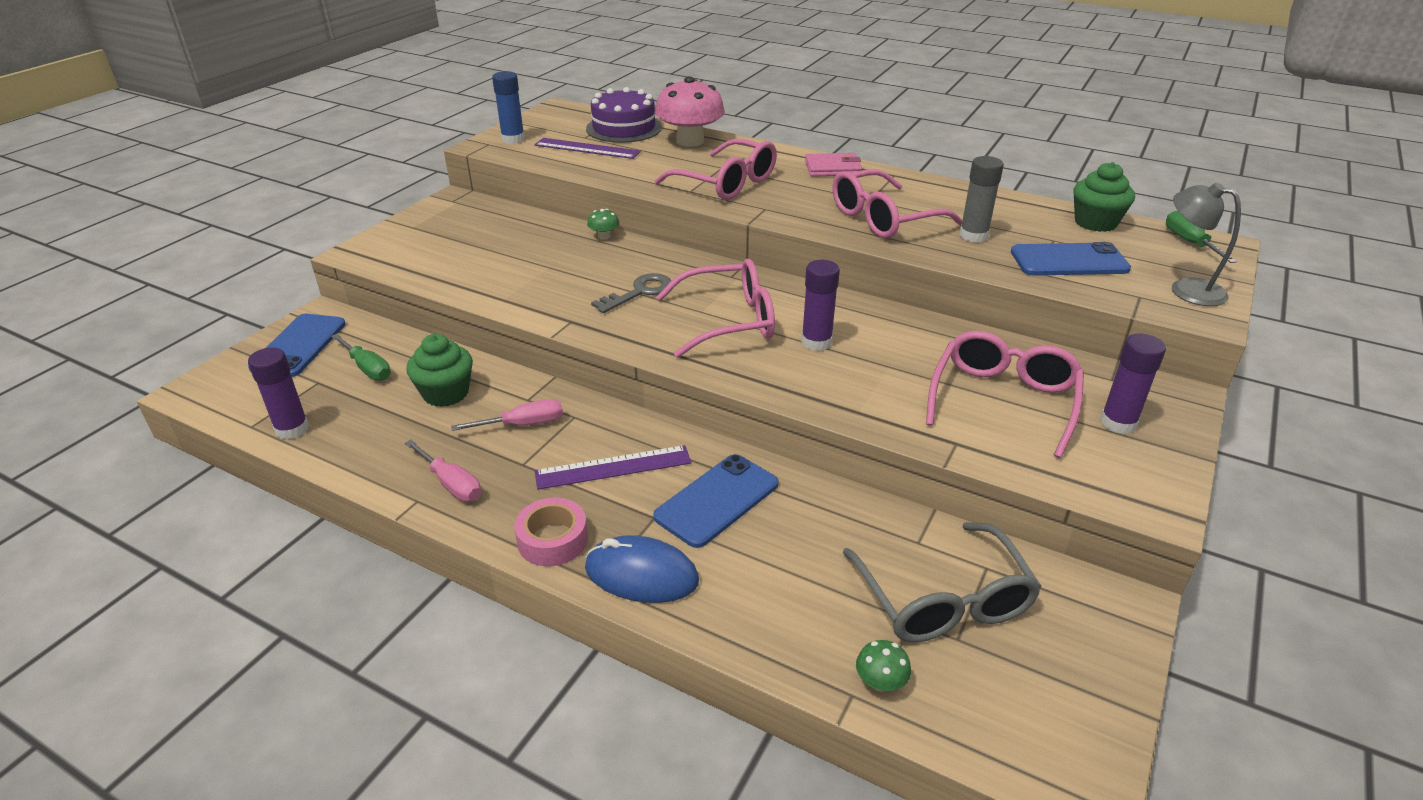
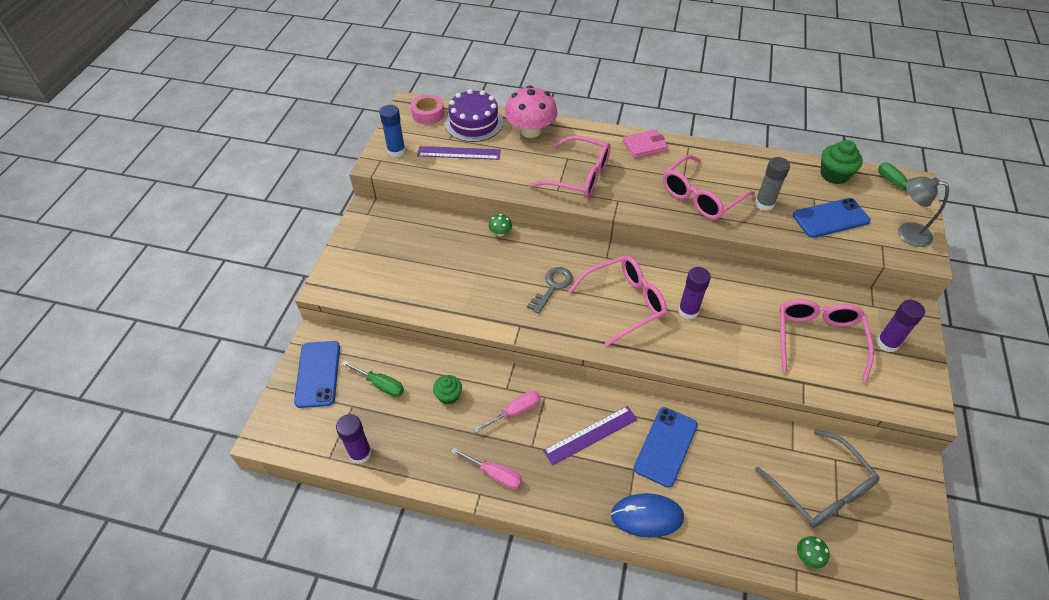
camera: 15 degrees left, 15 degrees up
(446, 393) = (448, 396): green cupcake -> green cupcake, size x0.65
(552, 540) = (581, 503): pink tape -> pink tape (428, 114)

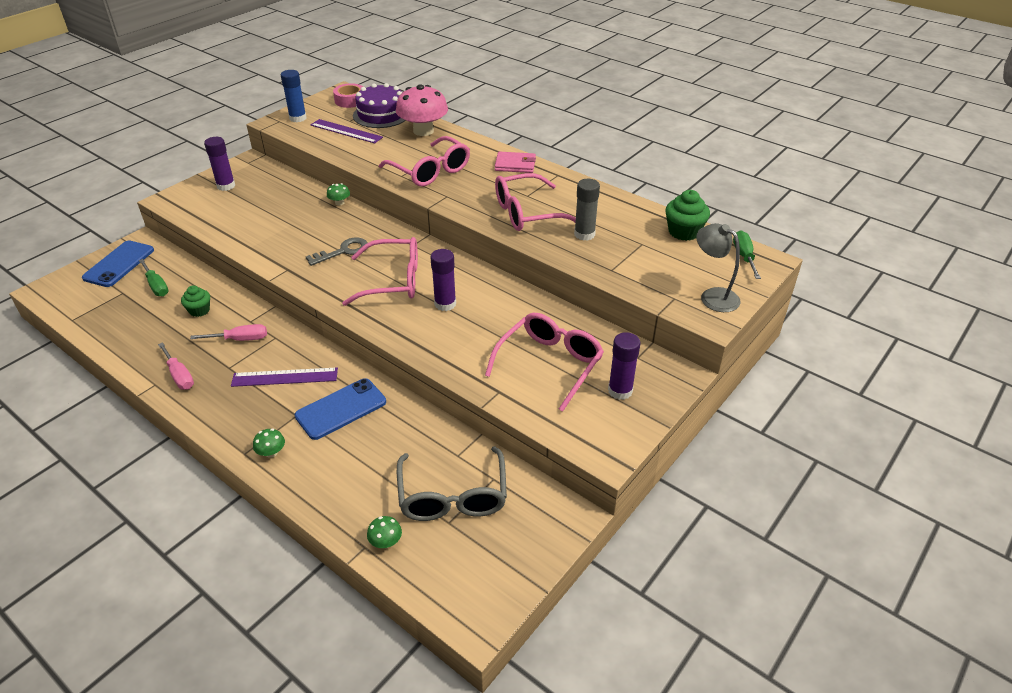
camera: 25 degrees right, 10 degrees down
(360, 453) = (95, 325): purple glue stick -> purple glue stick (226, 186)
(647, 516) = (271, 452): blue mouse -> green mushroom
(830, 218) = (641, 263): blue phone -> none

